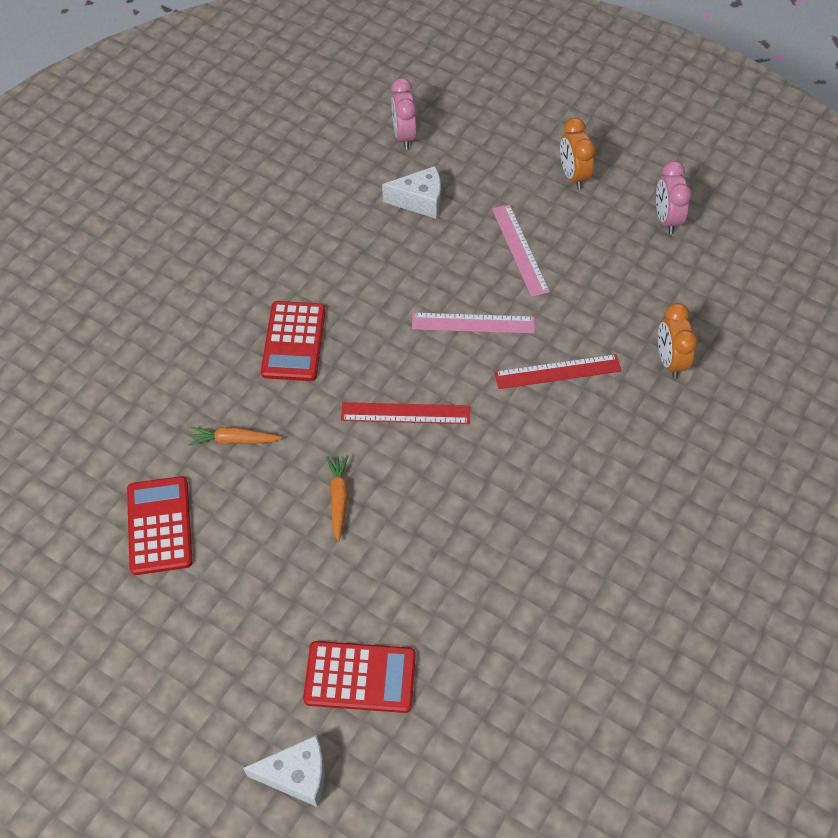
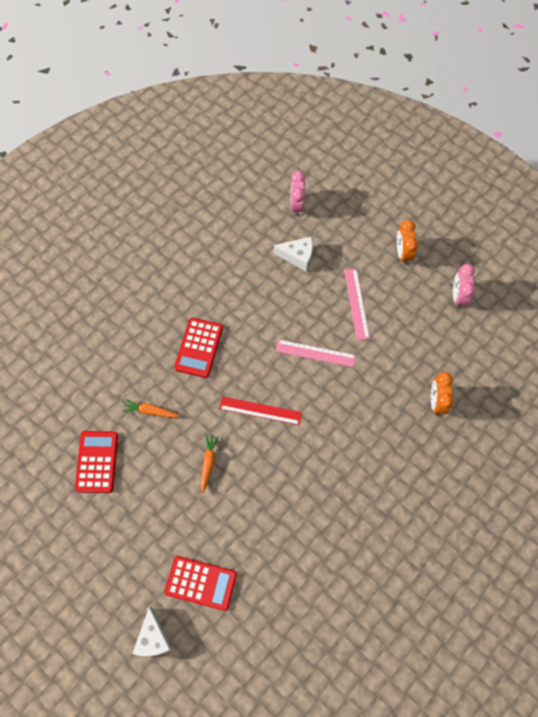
camera: 10 degrees right, 10 degrees up
(297, 775) = (153, 638): white cheese -> white cheese turned 75 degrees clockwise
(557, 371) = (362, 397): red ruler -> none

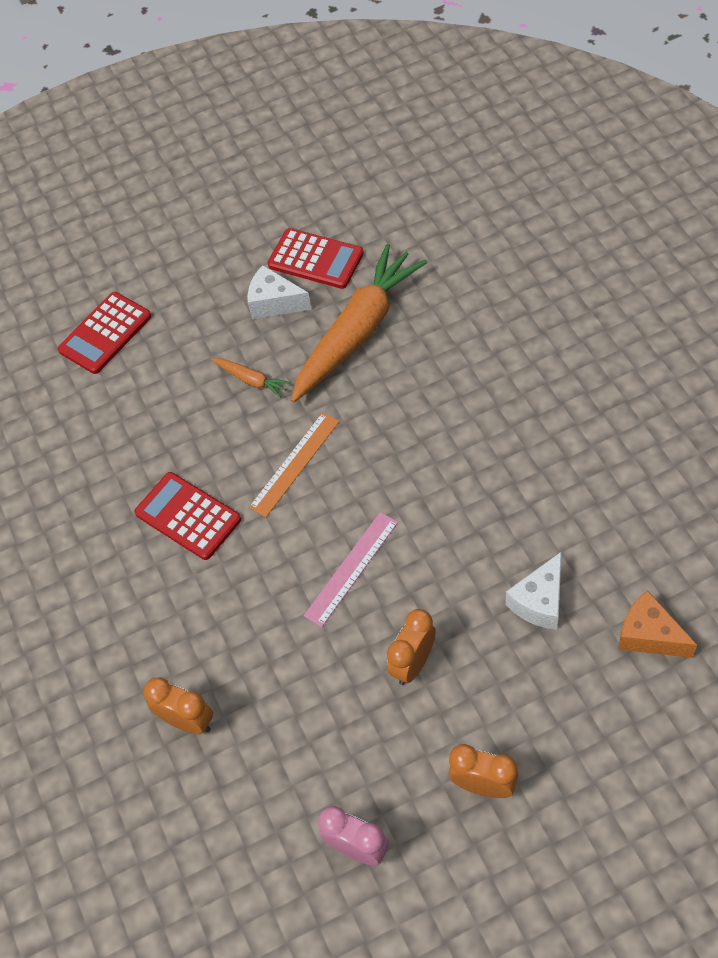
camera: 120 degrees right, 10 degrees down
(151, 411) = (357, 331): orange carrot -> orange carrot, size x2.42
(153, 638) = (74, 272): white cheese -> white cheese (274, 303)
(199, 348) = (429, 413): red calculator -> red calculator (188, 516)
(260, 410) = (294, 464): red ruler -> orange ruler
(296, 205) = (649, 635): pink clock -> orange cheese
(356, 303) = (413, 663): pink ruler -> orange clock

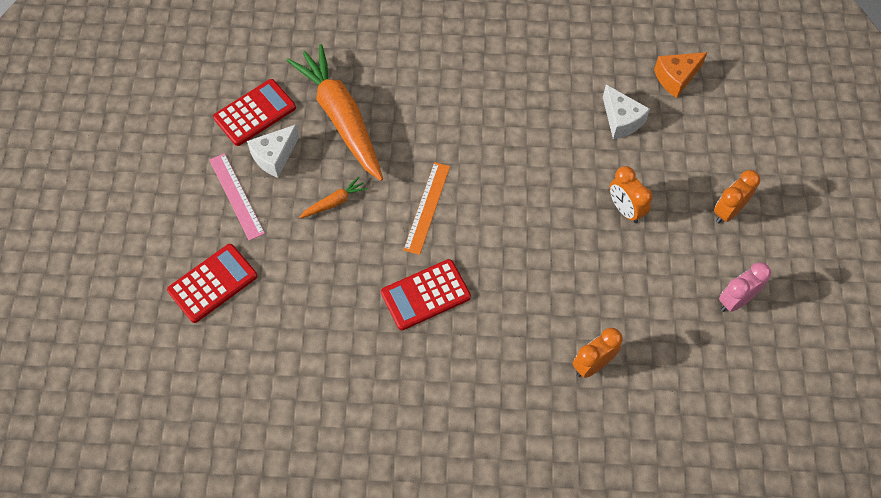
camera: 70 degrees left, 5 degrees up
(105, 333) = (213, 283): red calculator -> red calculator turned 105 degrees counterclockwise
(294, 464) = (427, 207): orange ruler -> orange ruler turned 45 degrees clockwise
(351, 568) = (534, 211): pink ruler -> pink ruler (236, 196)

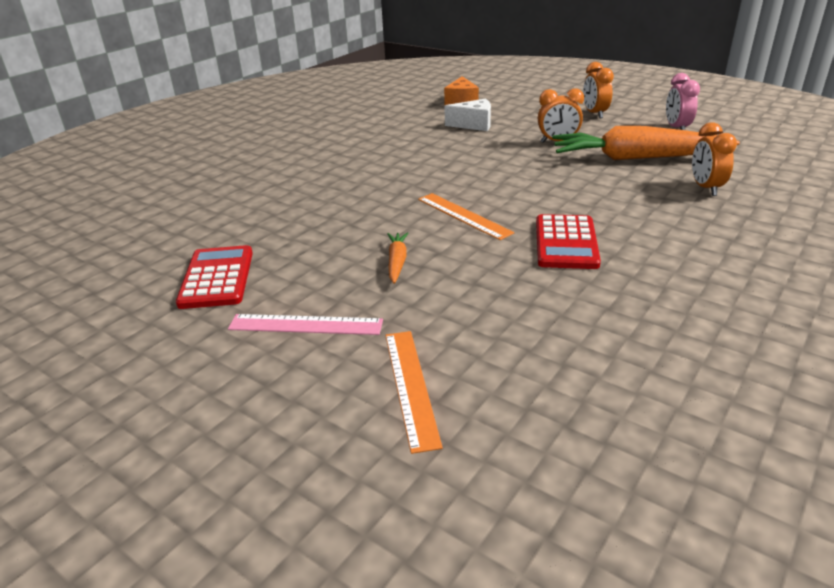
camera: 55 degrees left, 30 degrees down
(213, 283) = (410, 386): red calculator -> orange ruler
(274, 156) = (290, 282): white cheese -> none
(341, 118) = (302, 230): orange carrot -> orange carrot (637, 158)

